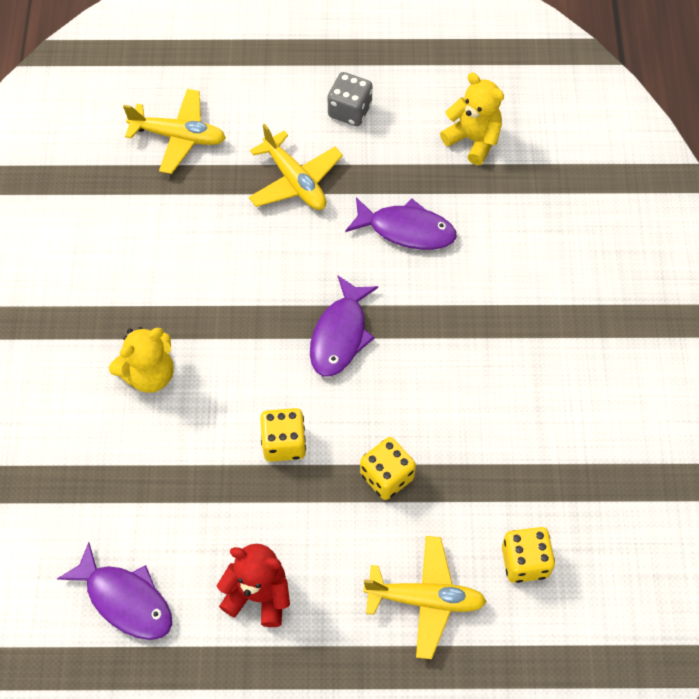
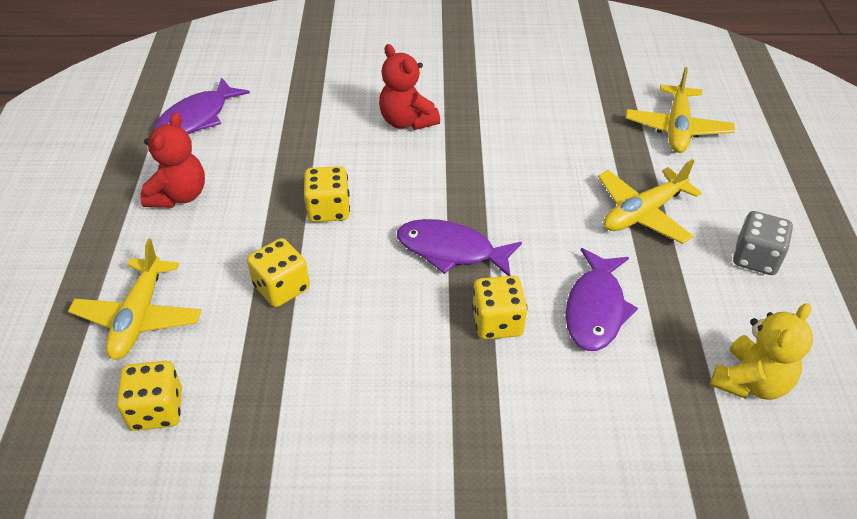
camera: 90 degrees right, 15 degrees down
(149, 374) = (407, 121): yellow teddy bear -> red teddy bear
(422, 302) = (497, 322): none -> yellow dice

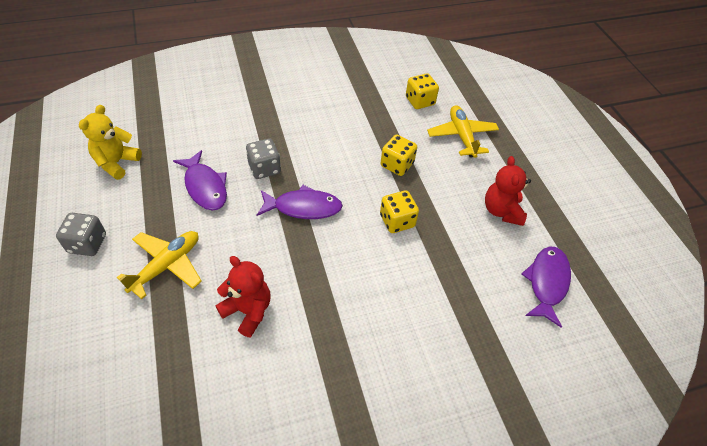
camera: 160 degrees right, 5 degrees up
(407, 121) = (376, 321): red teddy bear -> red teddy bear (248, 311)
(497, 322) = (264, 168): yellow dice -> grey dice
(595, 309) = (205, 187): purple fish -> purple fish turned 150 degrees clockwise
(677, 128) = (121, 374): yellow plane -> none

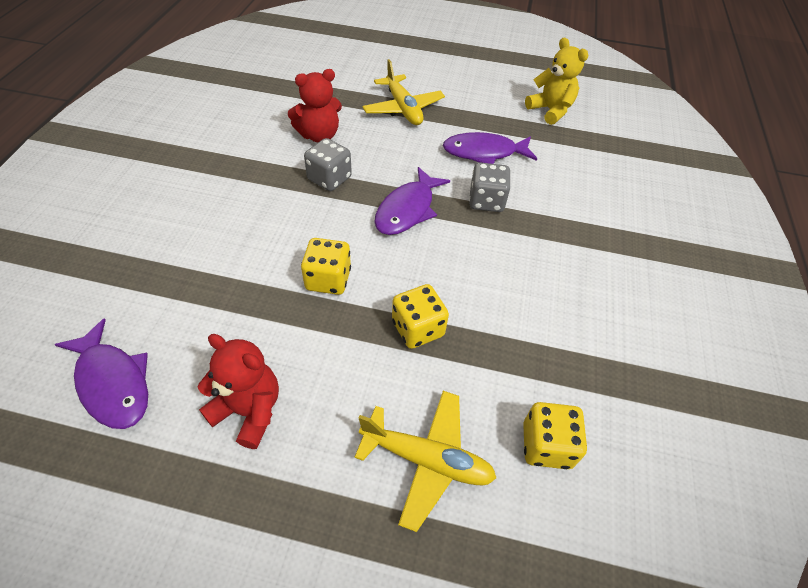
camera: 120 degrees right, 0 degrees up
(87, 244) = (458, 79): grey dice -> grey dice (329, 179)

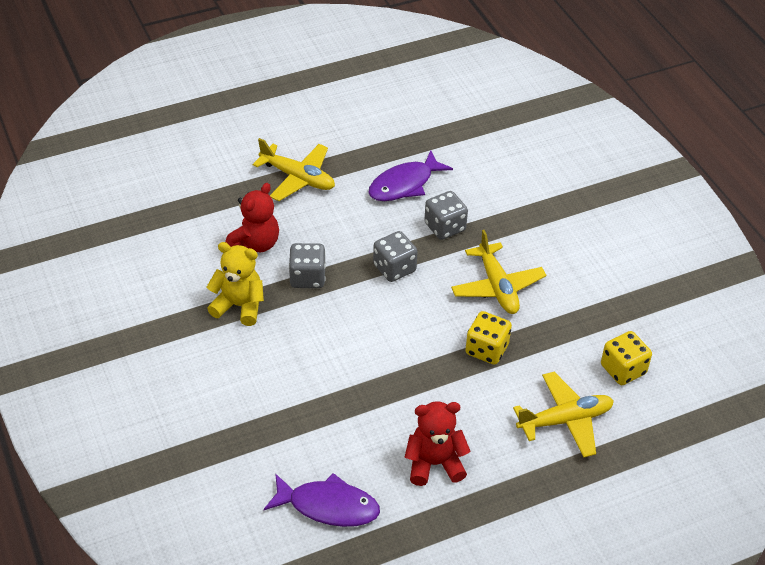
camera: 35 degrees left, 5 degrees down
(328, 279) = (393, 354): yellow dice -> none
(407, 210) = (394, 268): purple fish -> grey dice
(486, 276) = (497, 287): none -> yellow plane
(550, 110) = (420, 113): yellow teddy bear -> yellow teddy bear (239, 306)

